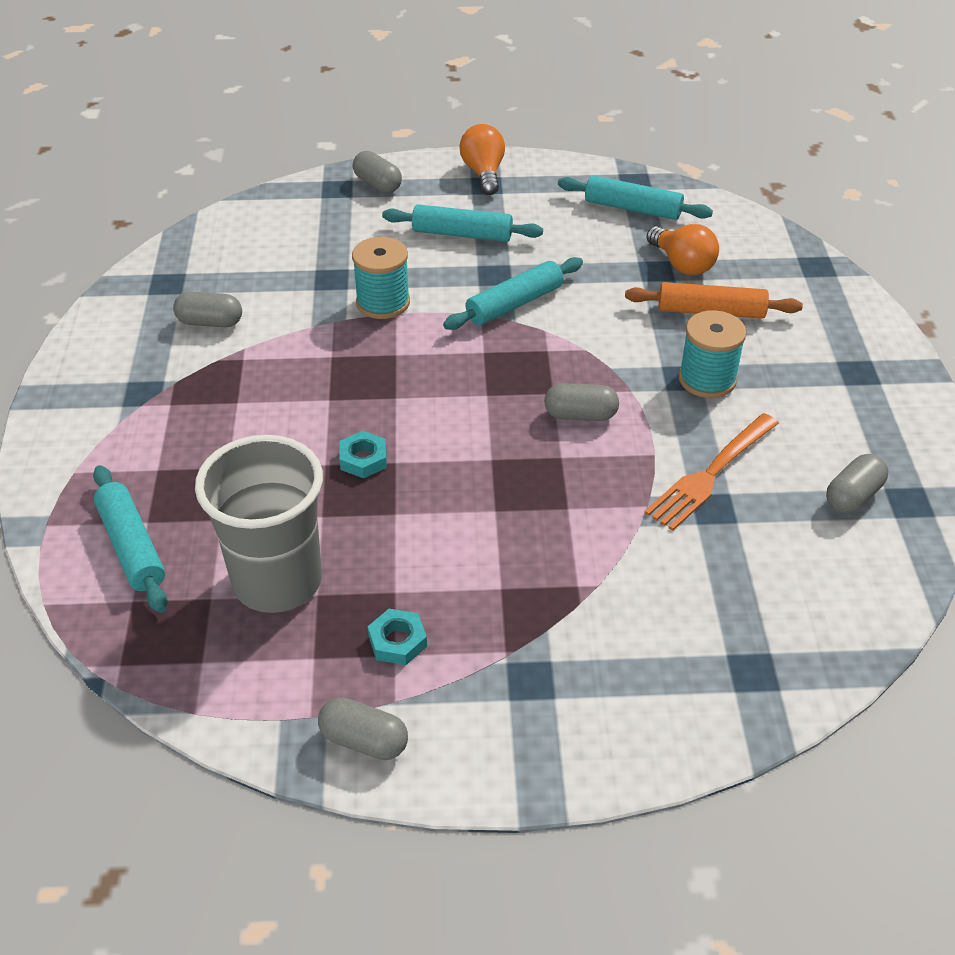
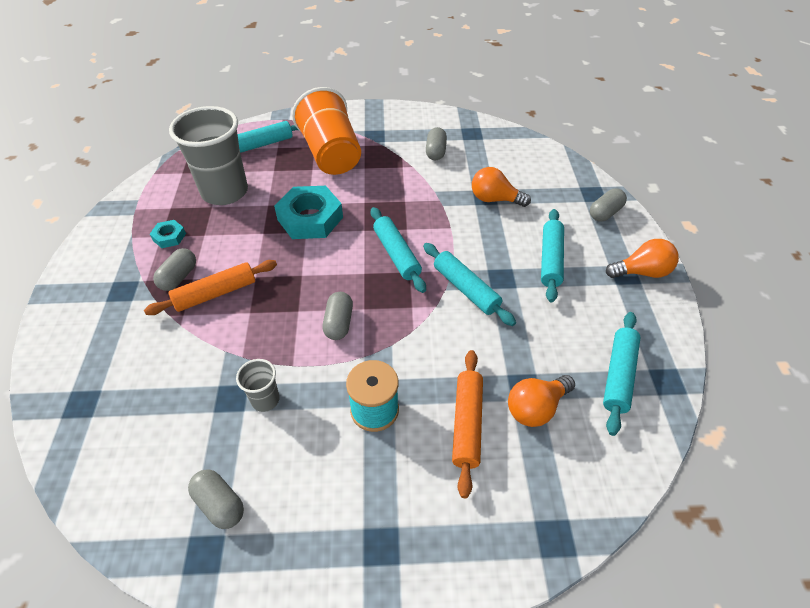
camera: 90 degrees right, 5 degrees up
(189, 445) = (331, 154): none -> orange cup
(339, 270) = (494, 199): none -> orange light bulb
(363, 459) = (310, 218): turquoise nut -> turquoise nut, size x2.08
(364, 741) = (112, 227): grey capsule -> grey capsule (179, 277)
(383, 303) = (461, 221): turquoise spool -> none
(450, 364) = (396, 254): none -> turquoise rolling pin
(532, 553) = (215, 293): none -> orange rolling pin
(711, 474) = (265, 400): orange fork -> grey cup

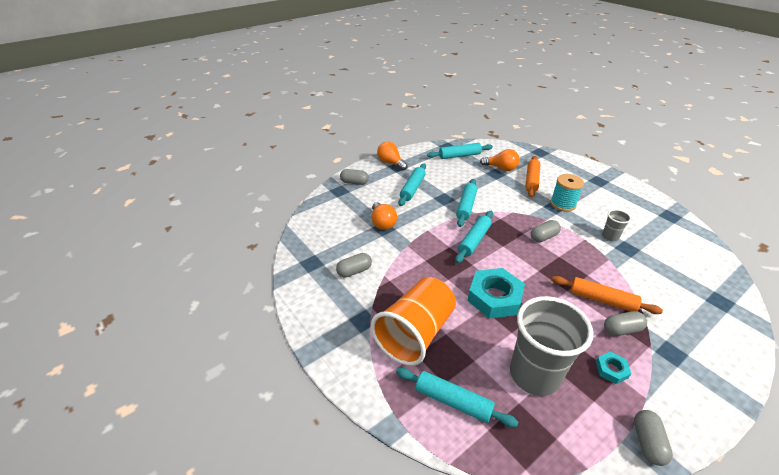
camera: 125 degrees left, 10 degrees down
(220, 504) = (655, 222): grey capsule -> grey capsule (647, 442)
(467, 423) = (531, 180): orange rolling pin -> orange rolling pin turned 45 degrees counterclockwise
(550, 260) = (412, 188): turquoise rolling pin -> turquoise rolling pin turned 45 degrees counterclockwise

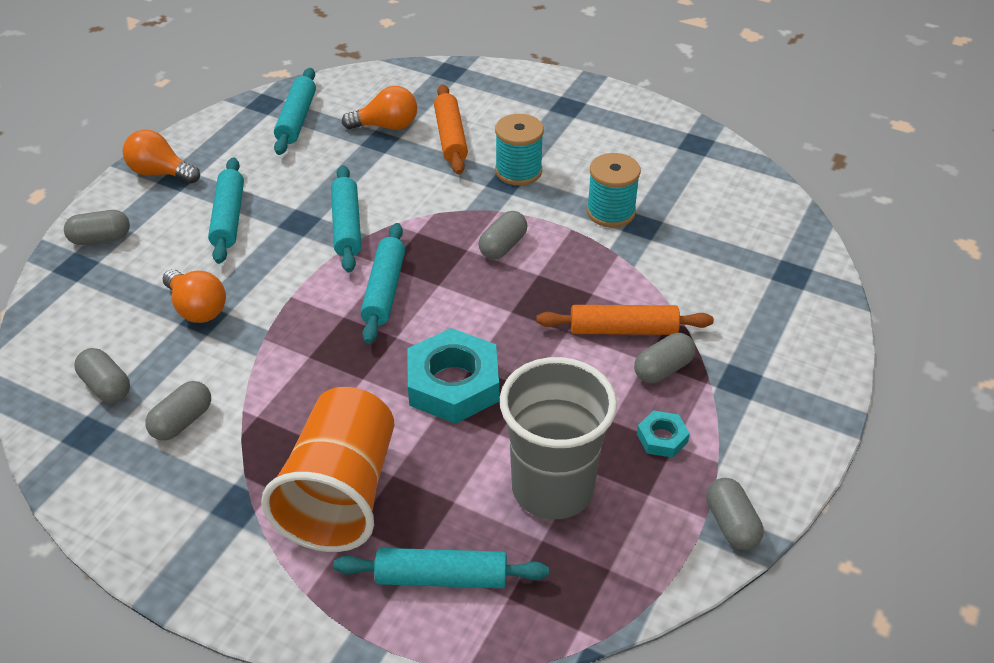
camera: 25 degrees left, 5 degrees up
(328, 244) = (106, 386): none -> grey capsule
(459, 155) = (297, 119): turquoise rolling pin -> turquoise rolling pin turned 45 degrees counterclockwise
(610, 237) = (611, 212): grey cup -> turquoise spool

